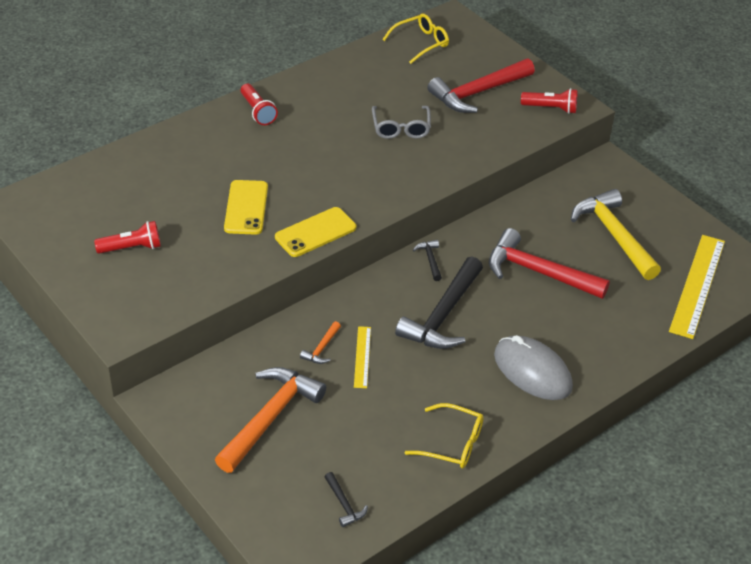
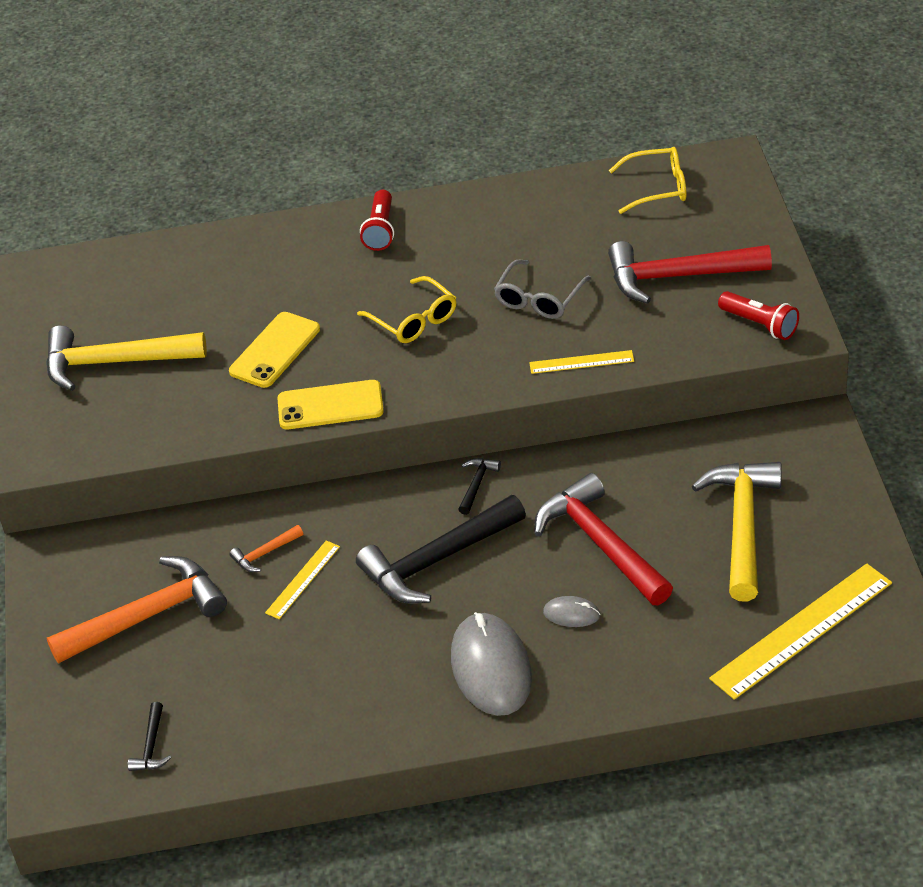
camera: 35 degrees right, 0 degrees up
(132, 248) = (115, 362): red flashlight -> yellow hammer
(452, 443) = (325, 721): yellow glasses -> yellow glasses (413, 319)
(460, 159) = (581, 362): none -> yellow ruler
(555, 320) = (571, 614): none -> grey mouse

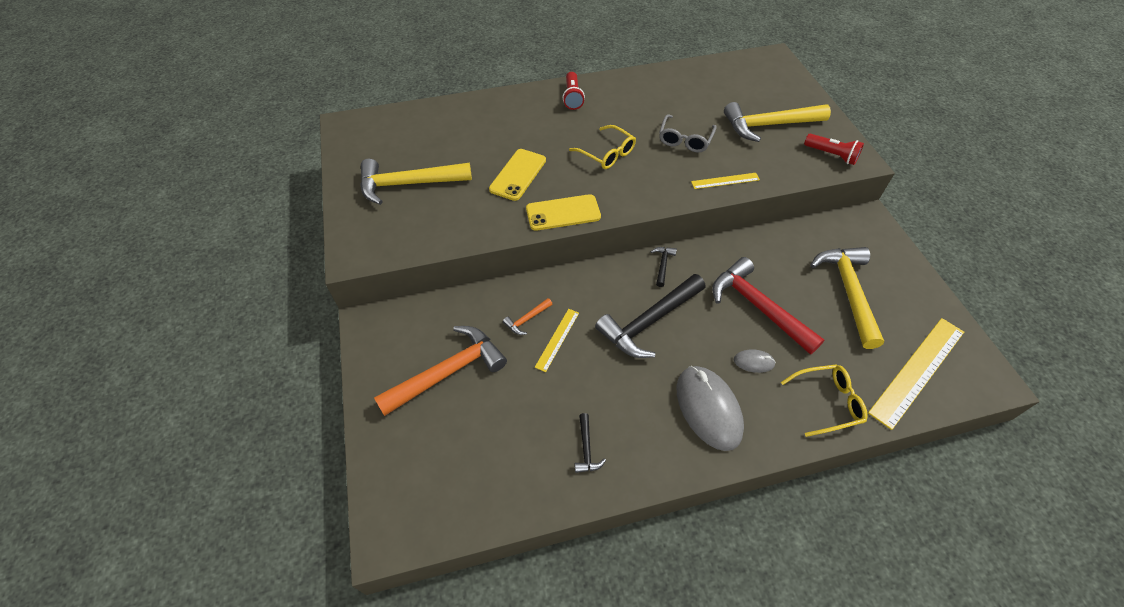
camera: 10 degrees left, 10 degrees up
(151, 746) = (463, 487): black hammer -> black hammer (586, 448)
(657, 188) = (737, 72): yellow glasses -> yellow glasses (827, 402)
(679, 277) = (769, 125): red hammer -> yellow hammer

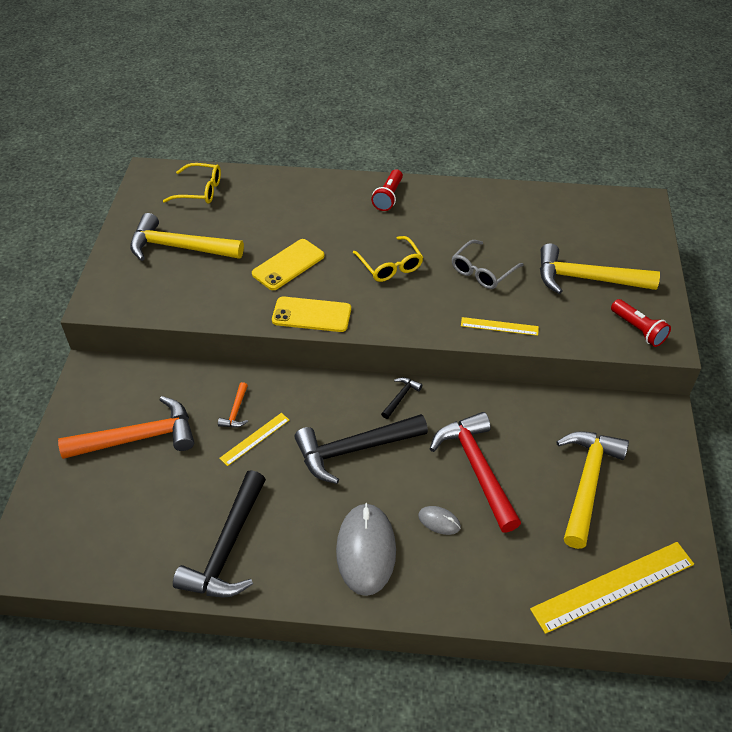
camera: 20 degrees right, 5 degrees down
(527, 319) = (236, 411): orange hammer -> orange hammer turned 60 degrees counterclockwise
(586, 448) = (228, 547): black hammer -> black hammer, size x2.30
(827, 402) = (492, 585): yellow glasses -> yellow glasses (199, 190)

